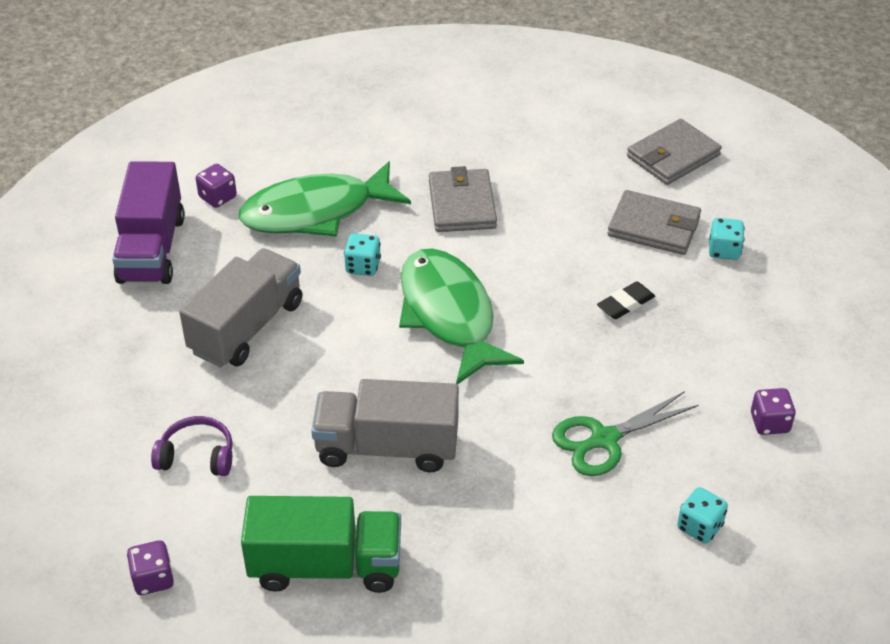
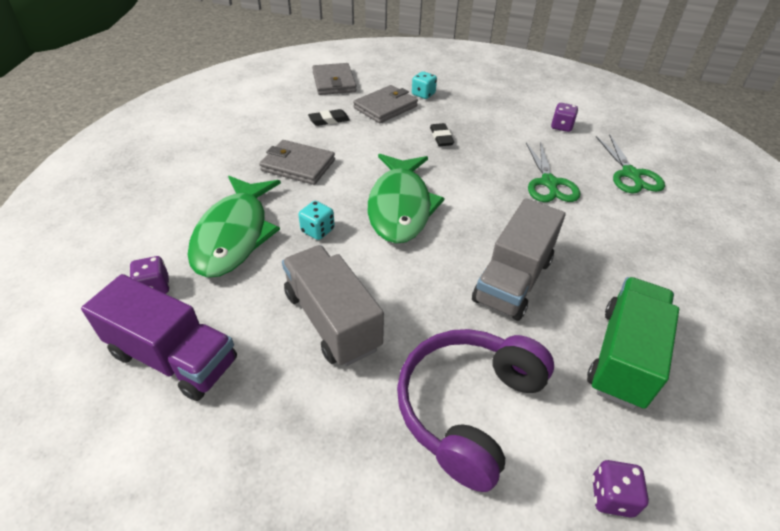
camera: 65 degrees left, 0 degrees up
(197, 456) = (468, 408): purple headphones -> purple headphones, size x1.96
(449, 315) = (400, 206): green fish -> green fish turned 90 degrees counterclockwise
(576, 190) = (329, 120): none -> black eraser
(699, 527) = (630, 174): turquoise dice -> green scissors

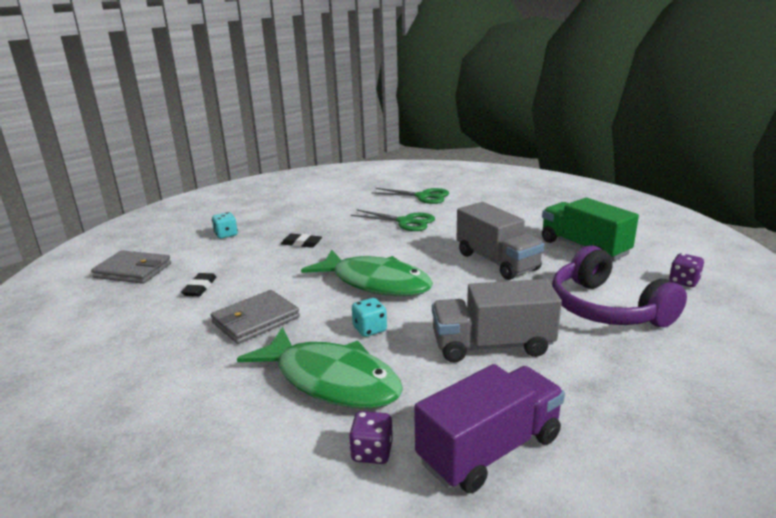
camera: 60 degrees left, 20 degrees down
(385, 107) = (220, 255): grey wallet -> none
(561, 127) = (345, 200): purple dice -> none

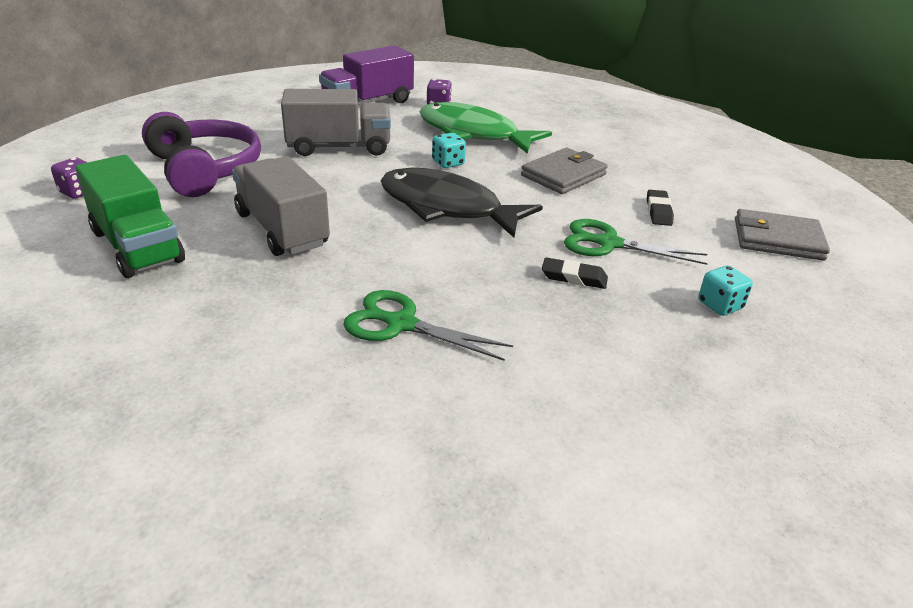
camera: 175 degrees right, 10 degrees up
(375, 283) = (447, 207): green fish -> black fish
(423, 196) = (348, 425): green scissors -> green scissors (609, 243)

